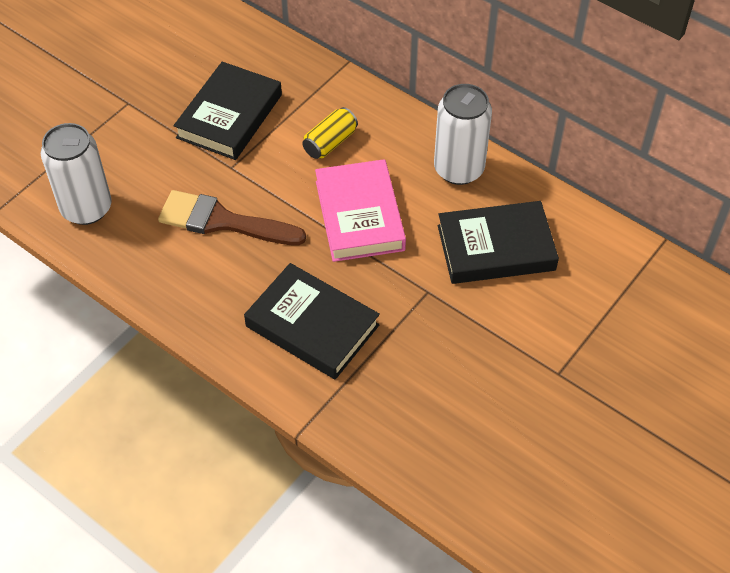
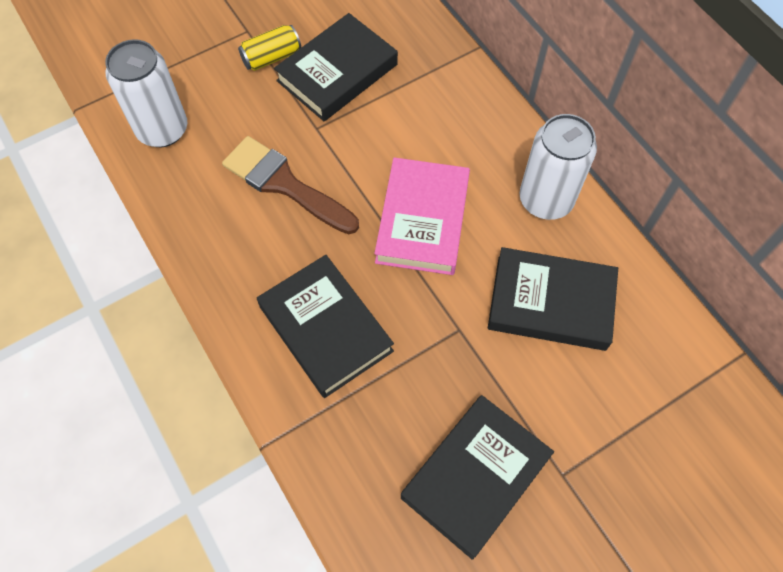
camera: 20 degrees right, 10 degrees up
(330, 143) = (424, 130): yellow can -> yellow can (271, 57)
(489, 398) = (475, 477): none -> black book

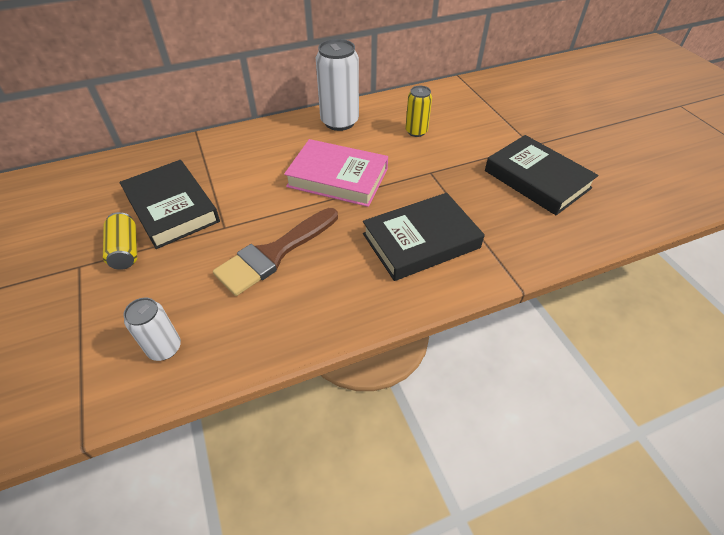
camera: 80 degrees left, 15 degrees down
(162, 130) = (164, 348): white can -> white can, size x0.58
(550, 302) = (416, 131): black book -> yellow can

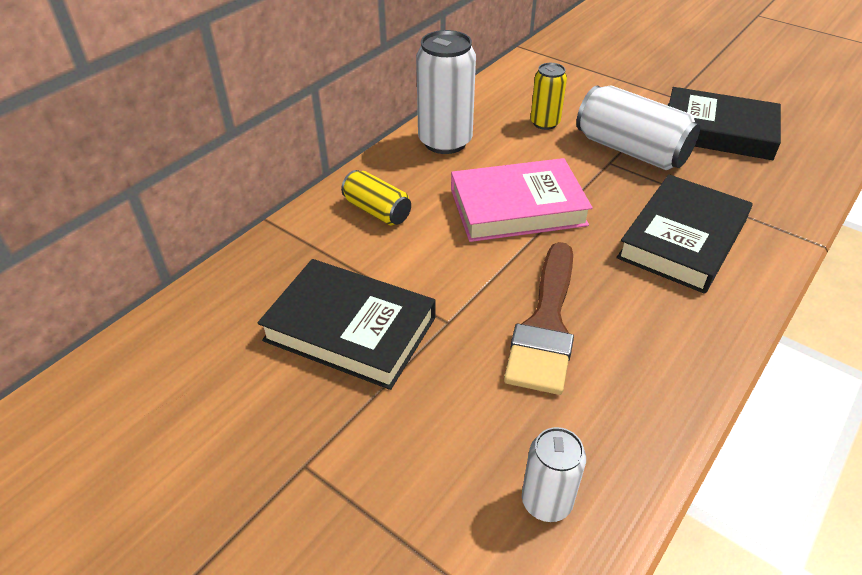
camera: 30 degrees left, 5 degrees down
(125, 250) = (349, 411): yellow can -> yellow can (377, 211)
(455, 170) = (631, 150): none -> white can

